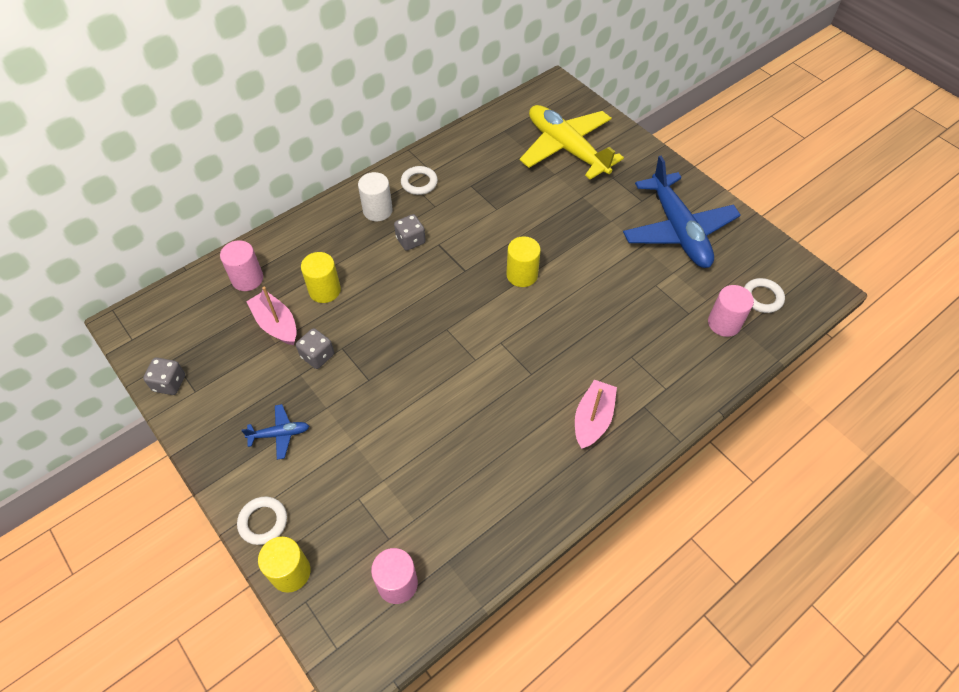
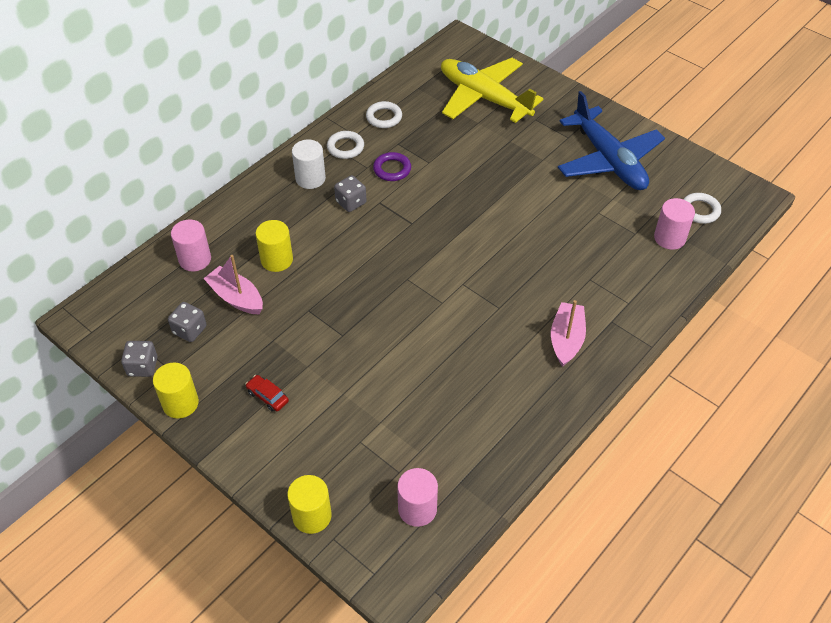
camera: 10 degrees left, 5 degrees down
(263, 522) = (273, 476): white ring -> white ring (384, 117)
(280, 434) = (267, 396): blue plane -> red car
(317, 356) = (286, 320): grey dice -> grey dice (189, 330)
(459, 211) = (392, 169): none -> purple ring
(522, 275) = (468, 220): yellow cylinder -> yellow cylinder (180, 403)

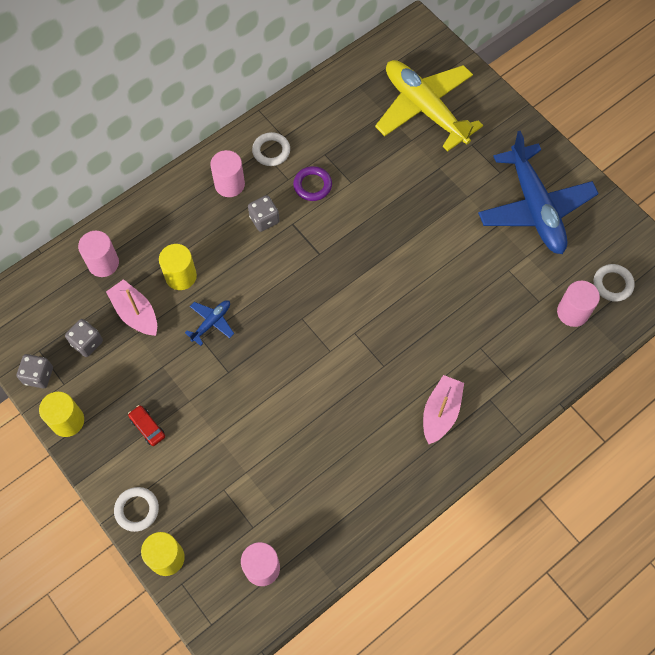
camera: 10 degrees right, 15 degrees up
(310, 178) = (229, 184): white cylinder -> pink cylinder
(316, 295) = (211, 322): none -> blue plane
(384, 117) = (317, 119): white ring -> white ring (137, 510)

